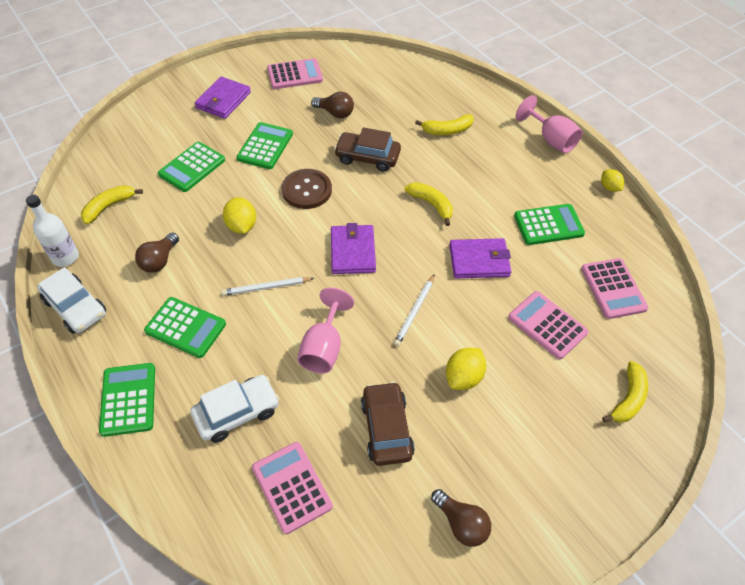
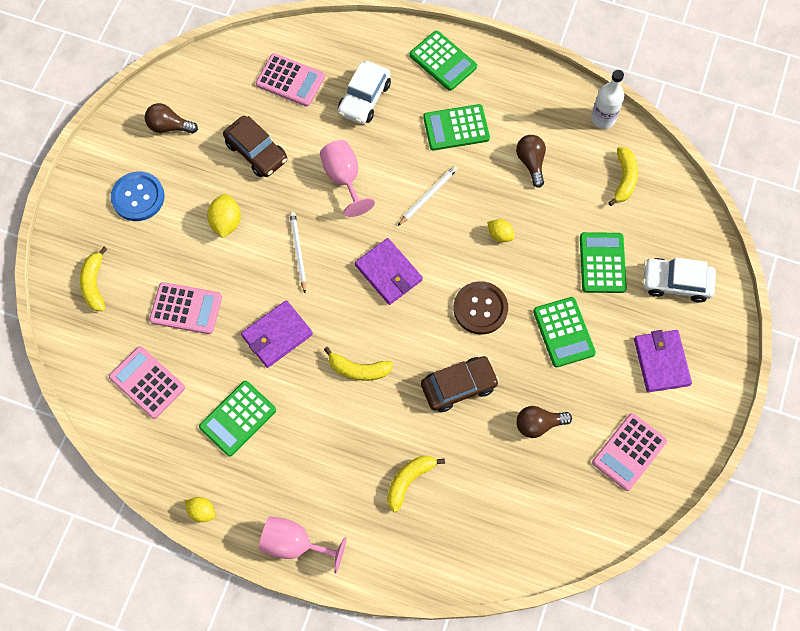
camera: 145 degrees right, 15 degrees up
(75, 307) = (549, 90): white car -> white car (676, 283)
(241, 226) = (500, 235): yellow lemon -> yellow lemon, size x0.66
(540, 460) = (138, 197): none -> blue button

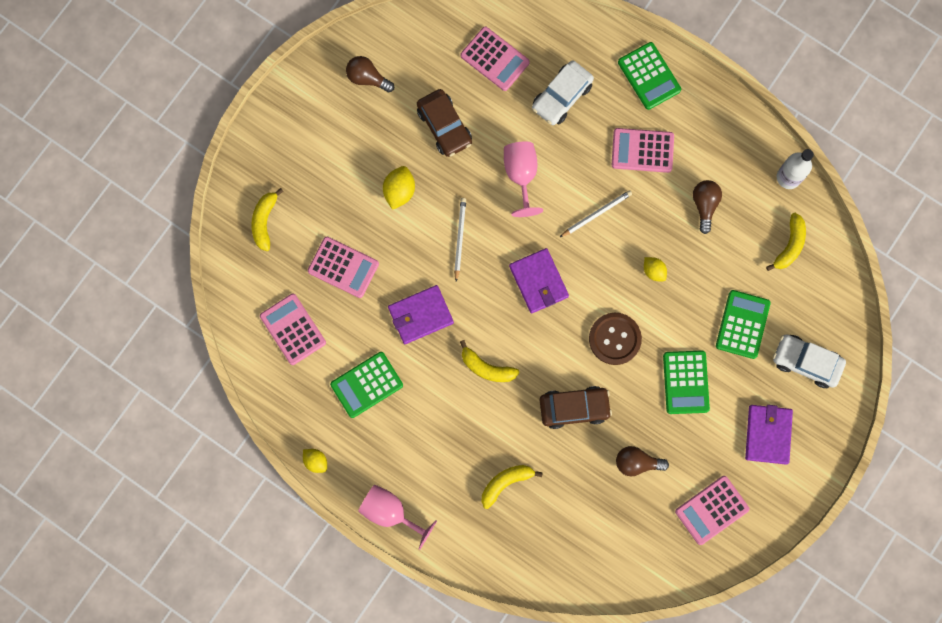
camera: 15 degrees right, 10 degrees up
(138, 197) = (322, 144): blue button -> none
(456, 128) = (642, 150): green calculator -> pink calculator

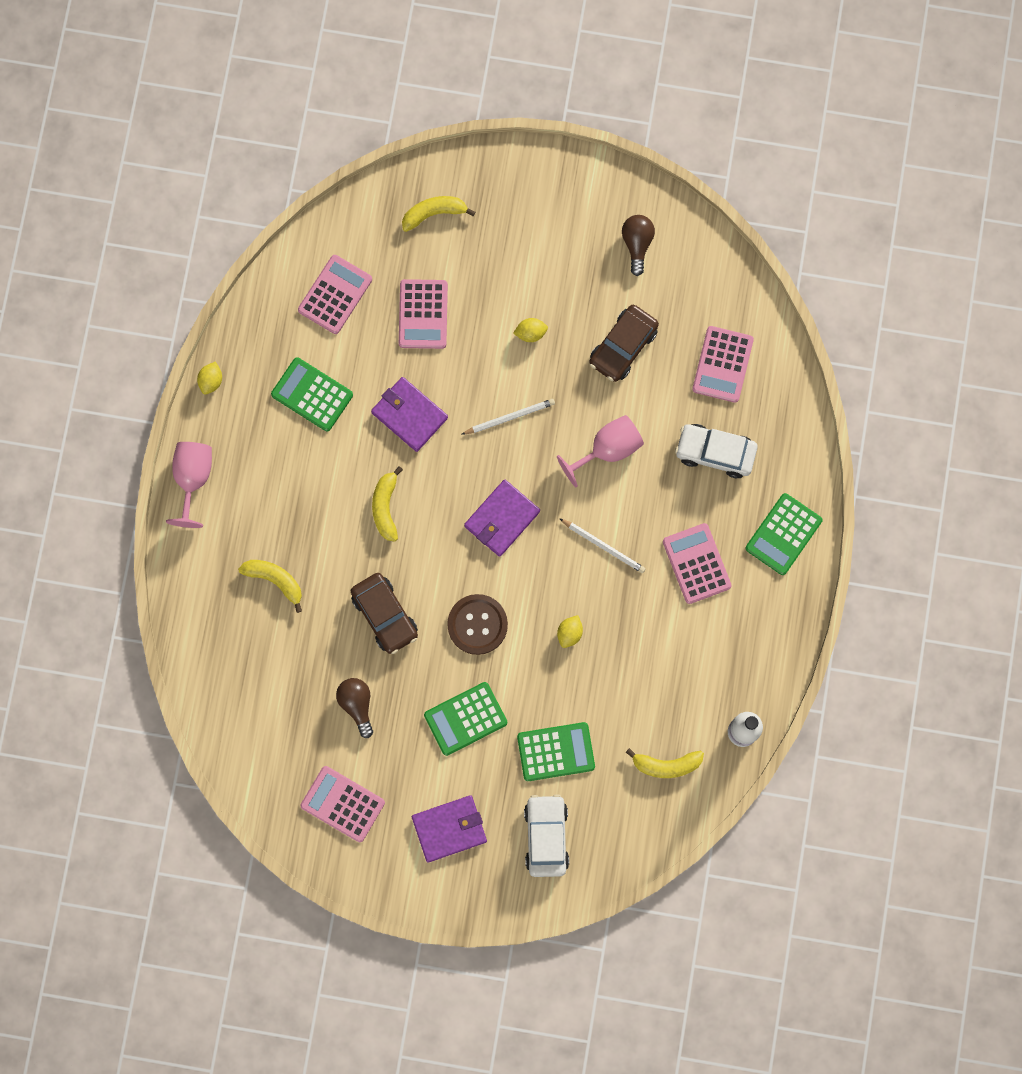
camera: 65 degrees right, 0 degrees up
(399, 191) = (530, 333): yellow lemon -> yellow lemon, size x0.66
(704, 205) = (667, 655): brown light bulb -> none

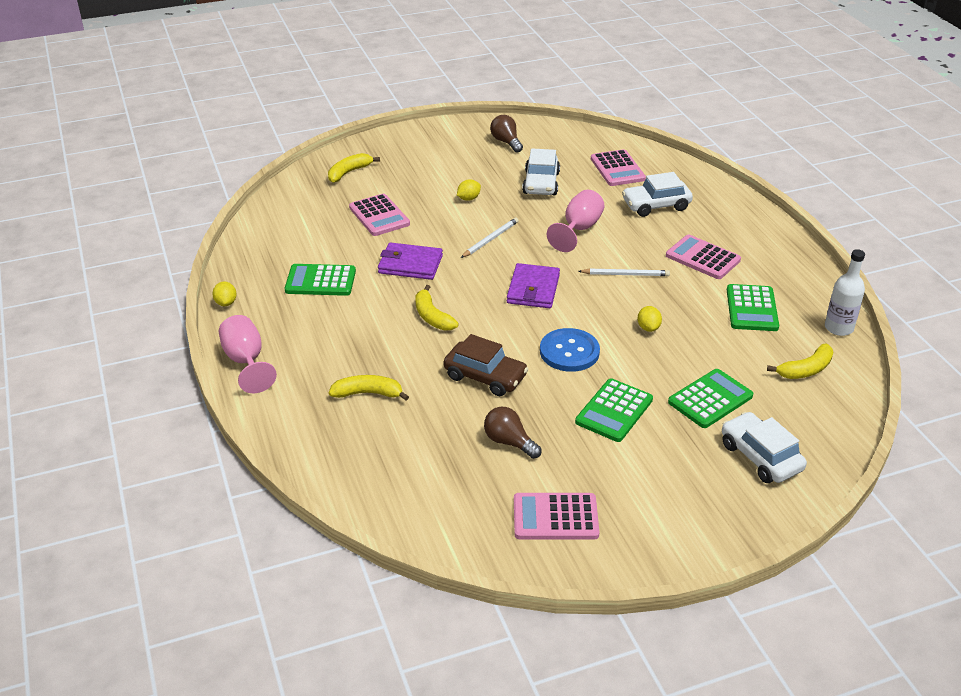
camera: 30 degrees left, 40 degrees down
(335, 295) = (301, 229): pink calculator -> none
(449, 828) = (671, 490): purple wallet -> none
(477, 624) = (569, 352): brown button -> blue button
(623, 346) = (541, 183): brown car -> white car
(783, 534) = (746, 223): green calculator -> green calculator (751, 309)

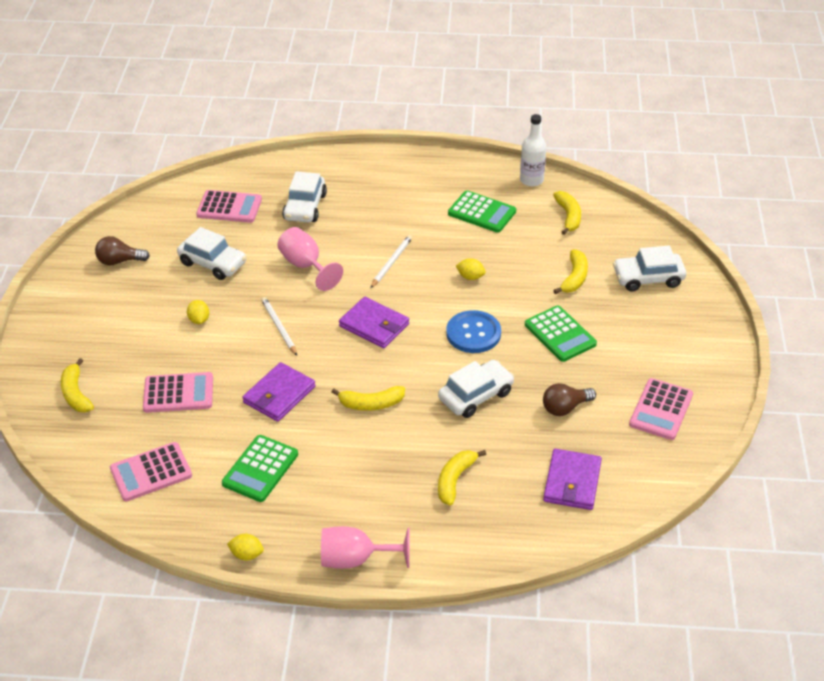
camera: 65 degrees left, 5 degrees up
(409, 473) = (572, 482): none -> purple wallet
(485, 376) = (476, 396): brown car -> white car
(702, 258) = (399, 211): pink calculator -> pink calculator (151, 472)
(710, 399) = (574, 278): green calculator -> yellow banana

